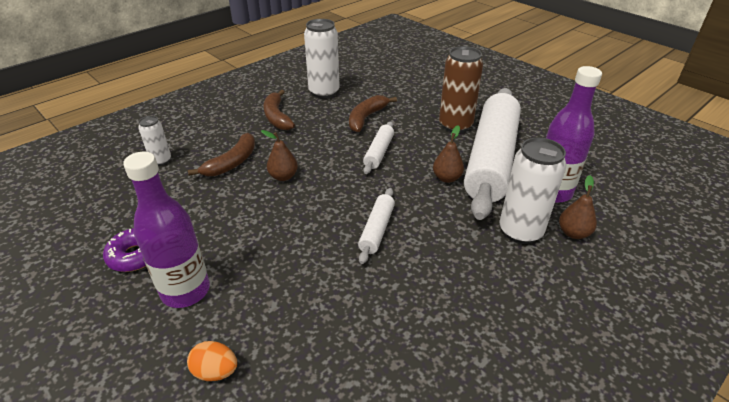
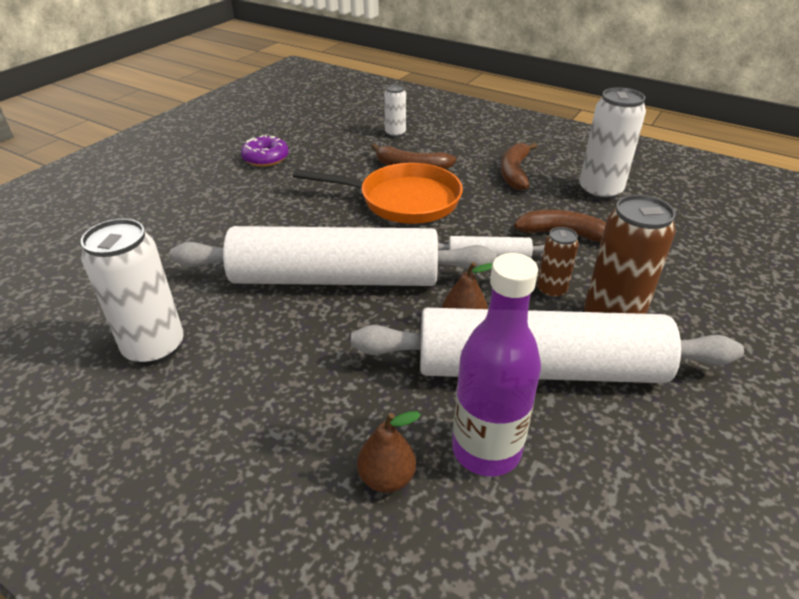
camera: 75 degrees right, 0 degrees up
(185, 291) = (229, 190): purple bottle -> none
(215, 371) = (145, 224): orange egg -> none
(277, 117) = (514, 172): brown banana -> brown banana turned 45 degrees counterclockwise
(283, 176) = (403, 200): brown pear -> orange pan
(377, 230) = (335, 278): white rolling pin -> white rolling pin, size x2.38
(423, 138) = (551, 291): none -> brown can
(520, 231) = (371, 410): white can -> white can (154, 348)

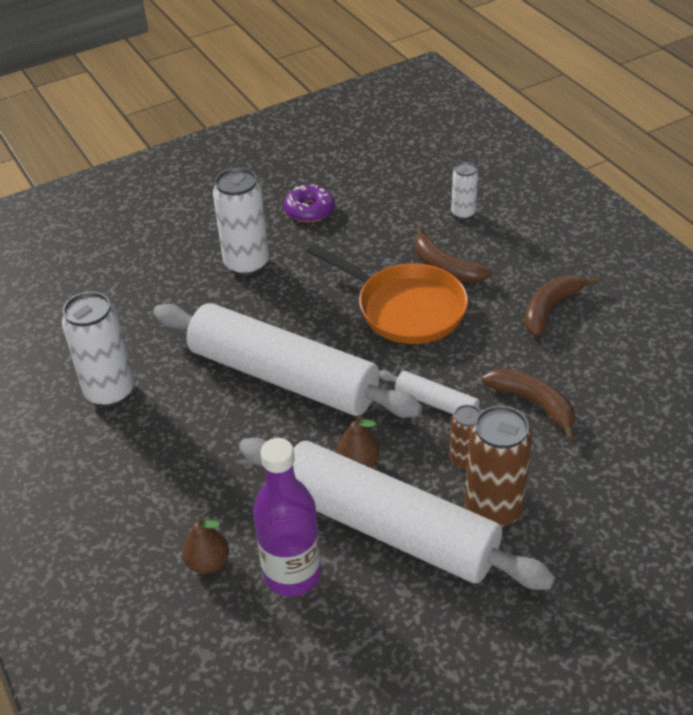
camera: 30 degrees right, 5 degrees up
(600, 191) = (623, 364): white can -> white can (246, 264)

